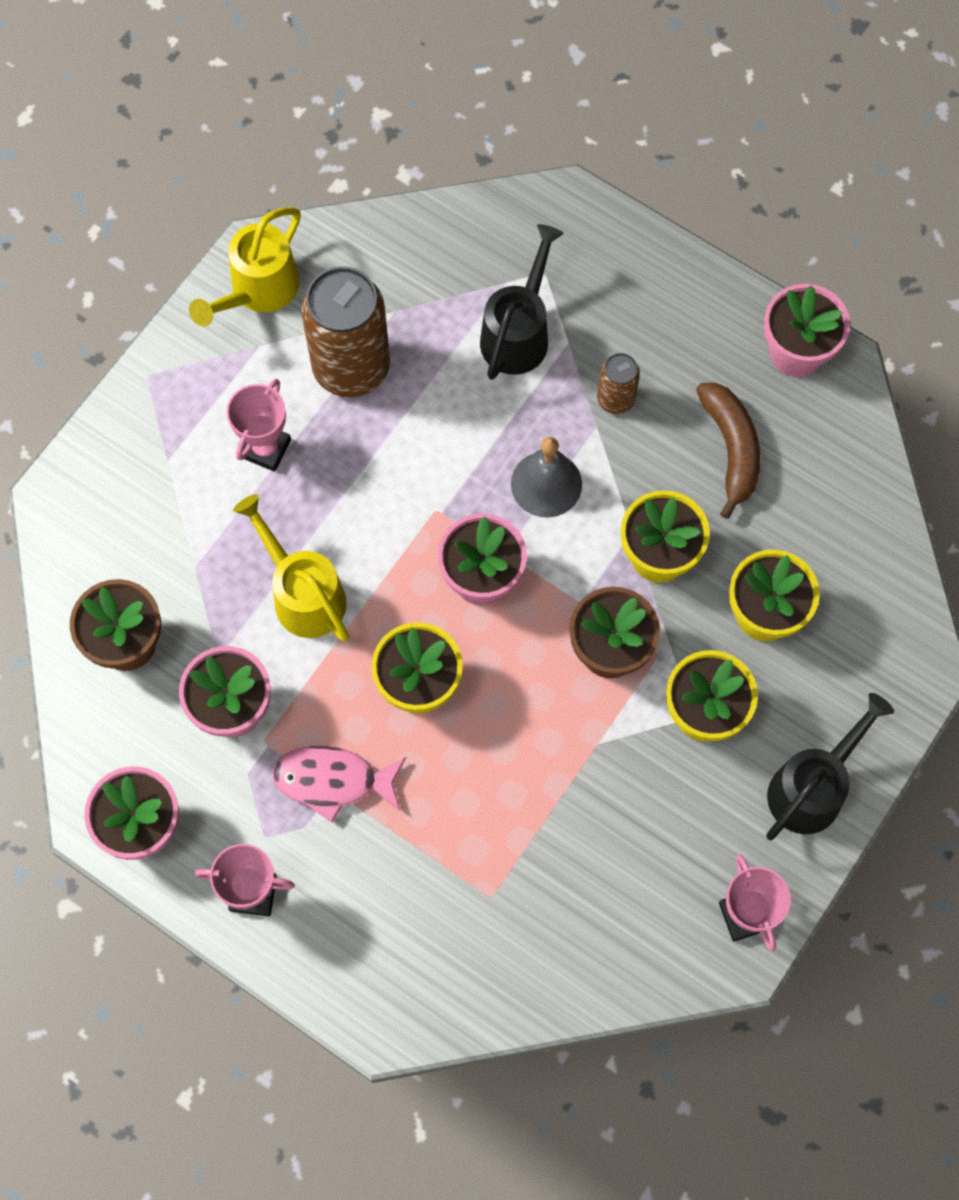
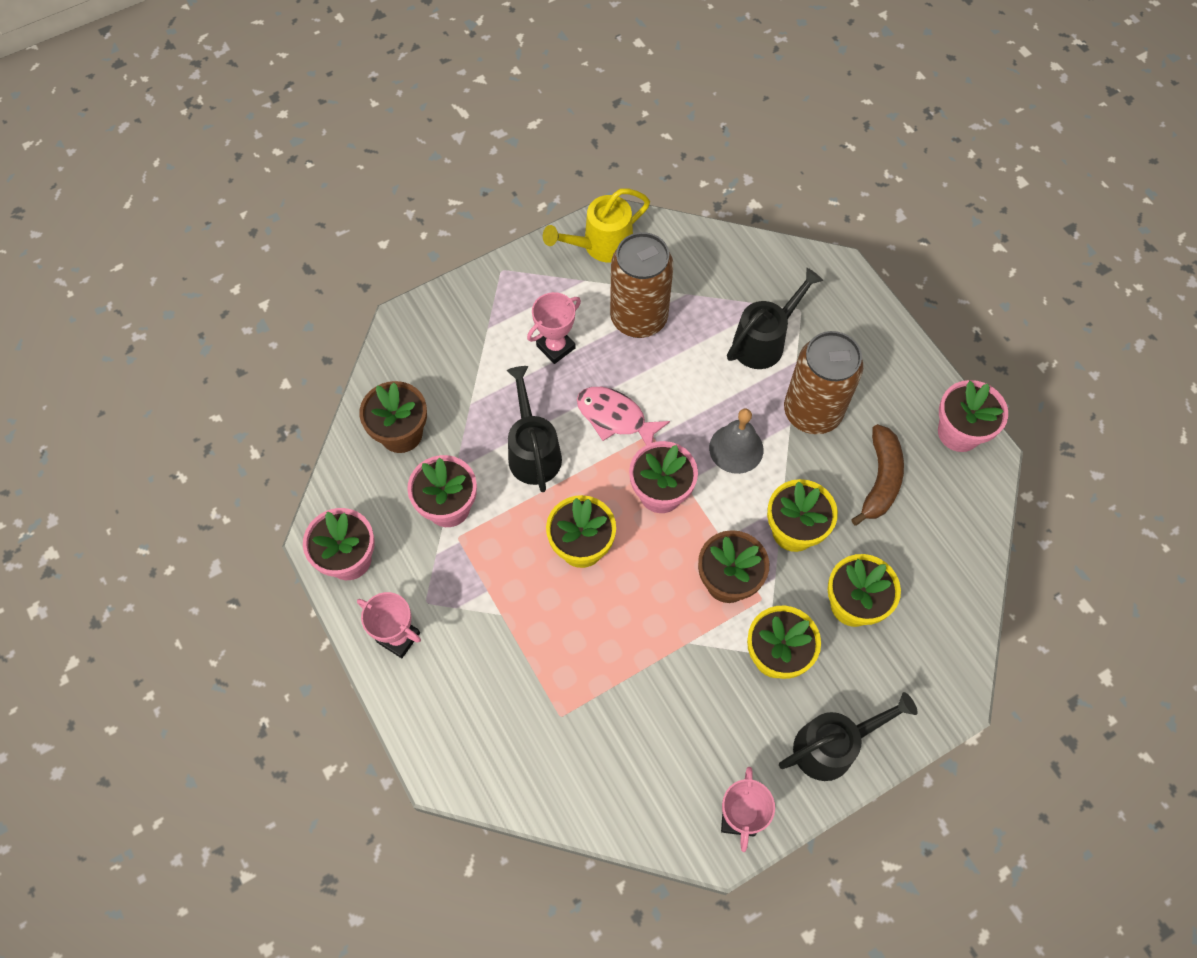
camera: 25 degrees right, 5 degrees down
(303, 594) = (533, 451): yellow watering can -> black watering can
(333, 781) = (491, 585): pink fish -> pink fish (615, 417)
(615, 399) = (812, 412): brown can -> brown can, size x2.06

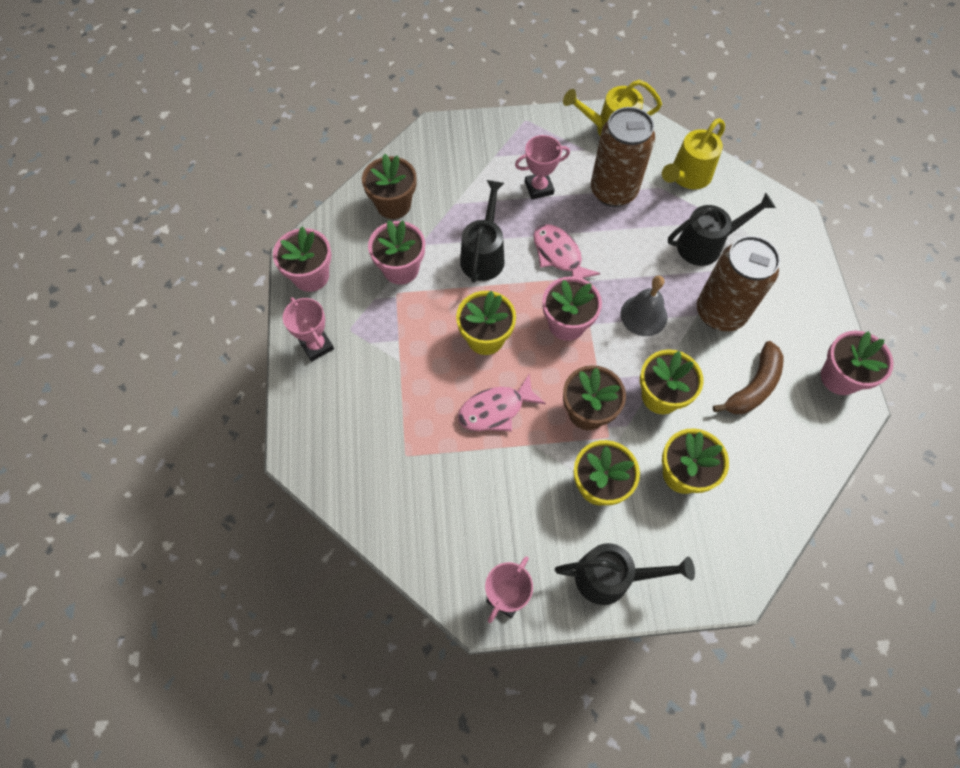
camera: 25 degrees right, 0 degrees up
(631, 622) = (496, 409): none -> pink fish
(709, 269) = (687, 177): none -> yellow watering can

